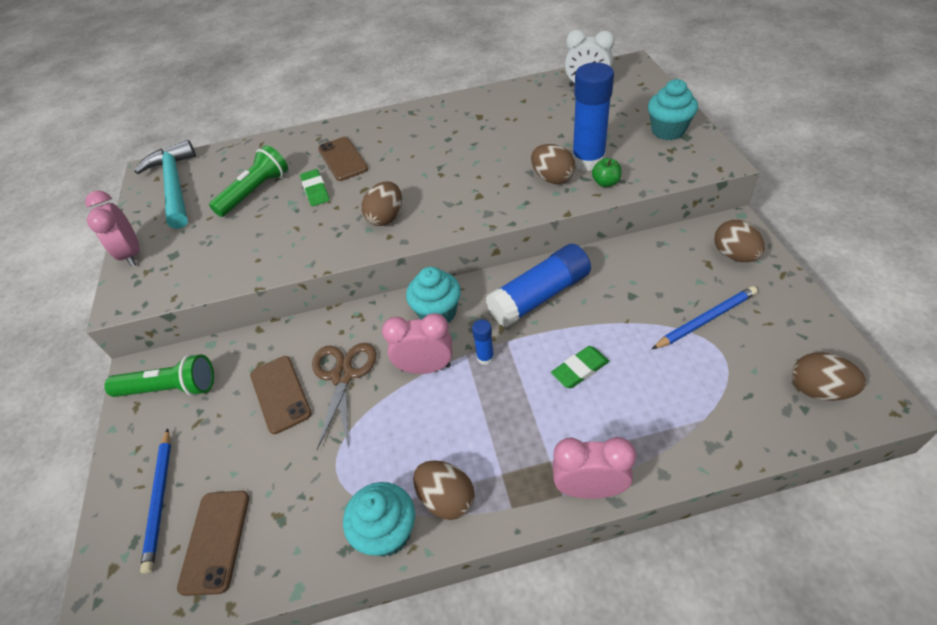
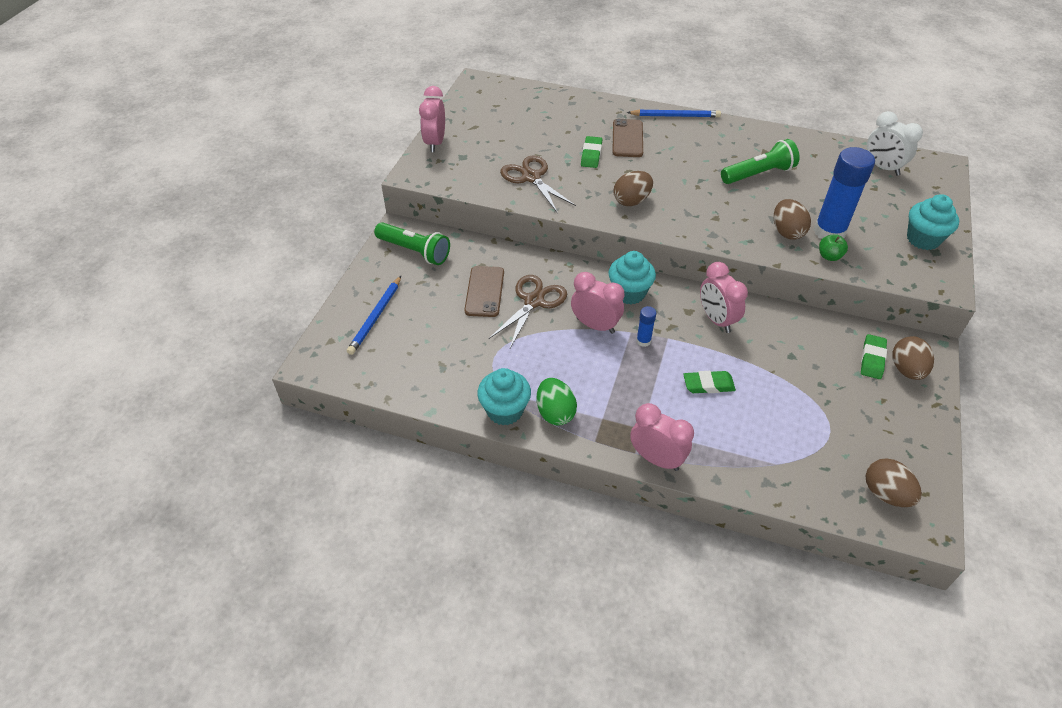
camera: 25 degrees right, 0 degrees up
(175, 186) = (489, 103): turquoise hammer -> none
(215, 541) = (397, 358): brown phone -> none
(255, 192) = (545, 135): green flashlight -> green flashlight (758, 174)
(265, 242) = (531, 177): none -> brown scissors
(446, 499) = (555, 413): brown egg -> green egg
(539, 296) = (716, 320): blue glue stick -> pink clock
(700, 260) = (872, 359): none -> green eraser
(705, 320) = (837, 402): blue pencil -> blue pencil (675, 116)

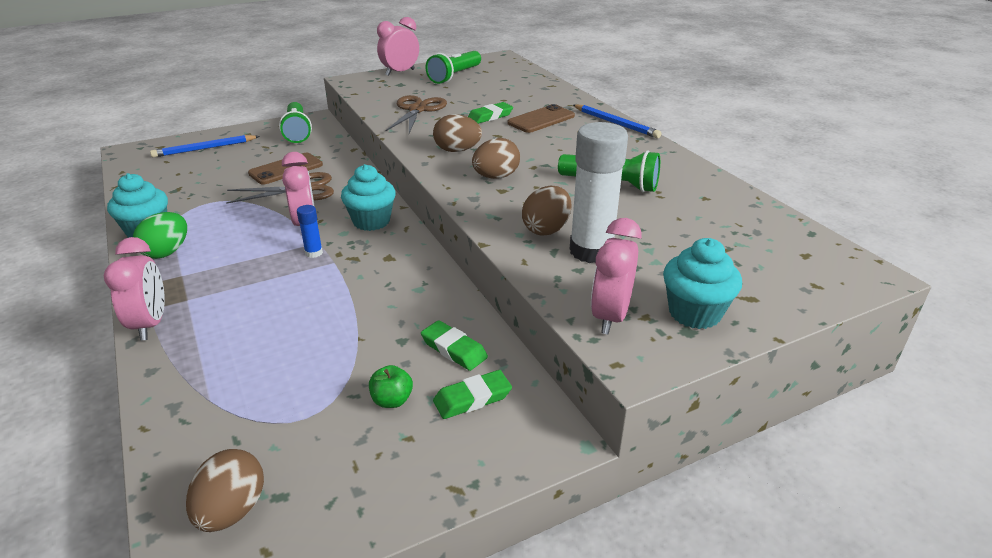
camera: 45 degrees right, 15 degrees down
(486, 124) = (455, 76): none -> green flashlight
(708, 384) = (292, 309): green eraser -> green eraser (454, 349)
(716, 320) = (397, 276): pink clock -> pink clock (610, 317)
(829, 232) = (591, 251): blue glue stick -> white glue stick
(829, 256) = (548, 266): green apple -> green apple (392, 400)
(882, 167) = (771, 240): white clock -> none
(906, 370) = (489, 434): brown egg -> brown egg (496, 177)

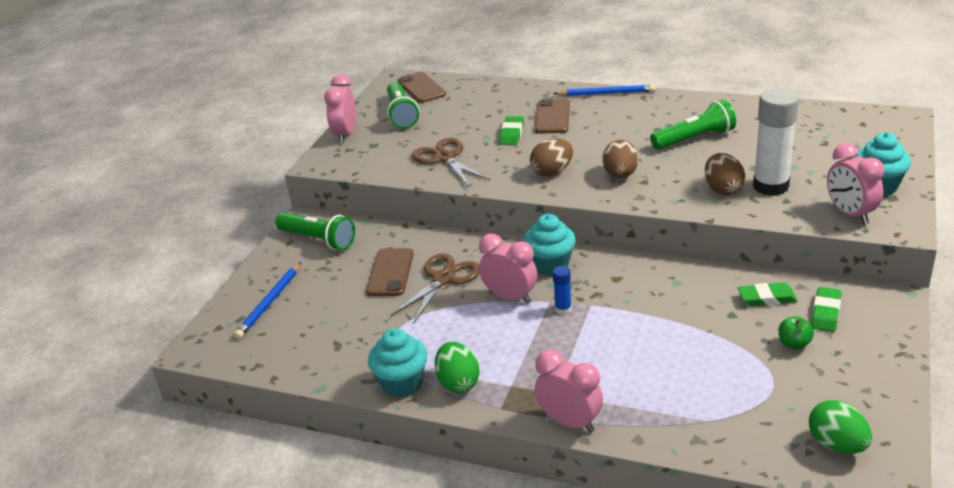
camera: 40 degrees left, 0 degrees up
(232, 511) = (837, 445): brown egg -> green egg
(502, 68) = (421, 88): none -> brown phone

